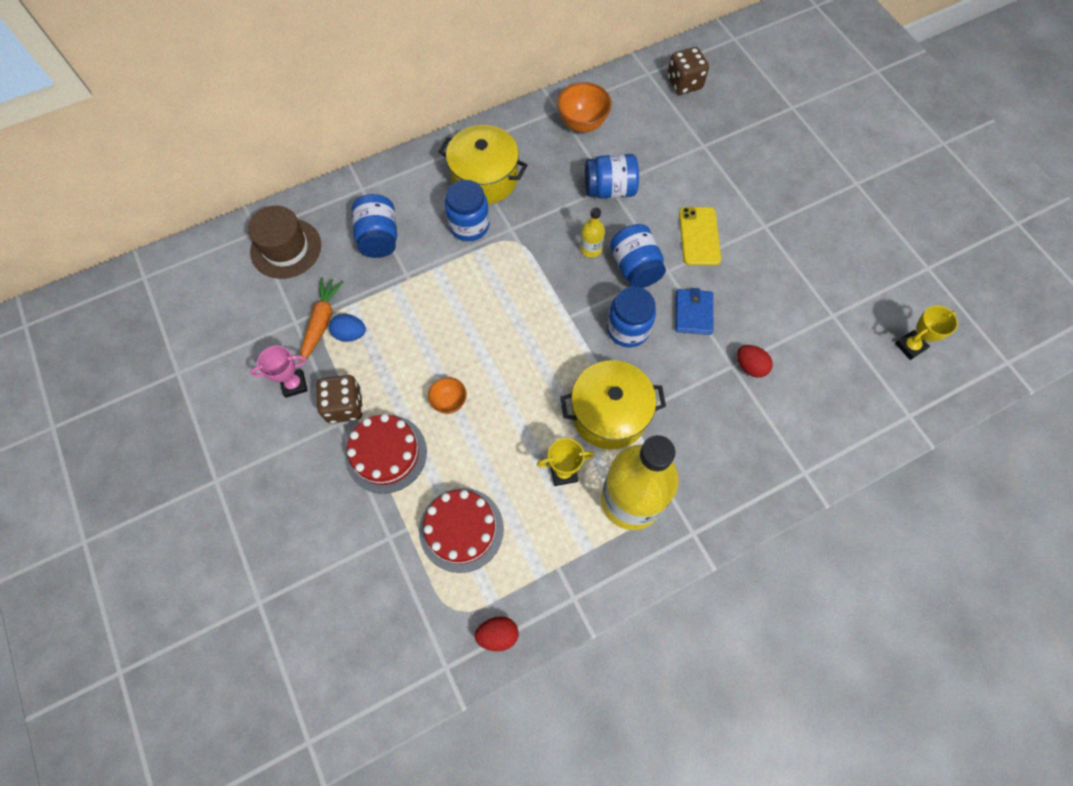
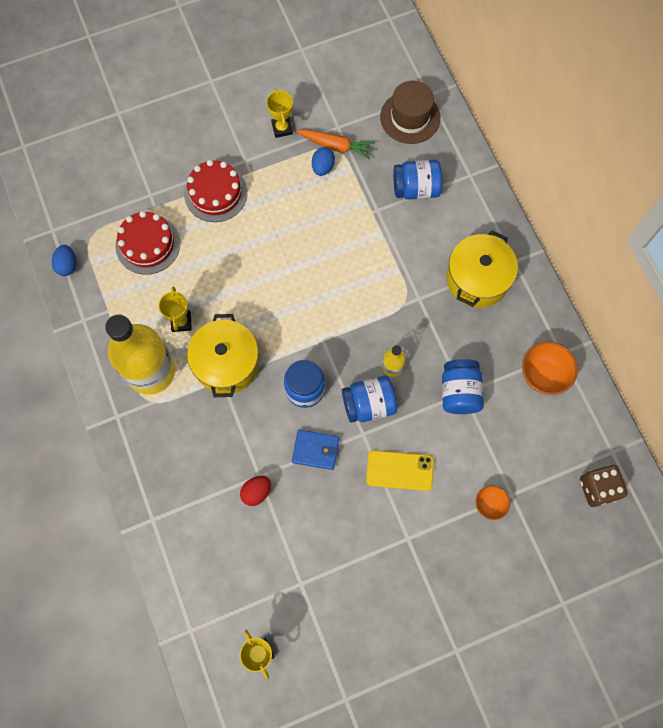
camera: 95 degrees right, 5 degrees up
(294, 384) = (282, 128): pink trophy -> yellow trophy
(344, 406) = (259, 164): brown dice -> none
(449, 402) = (253, 240): orange bowl -> orange bowl (489, 504)
(469, 225) = (424, 263): blue jar -> none
(498, 634) = (67, 265): red egg -> blue egg

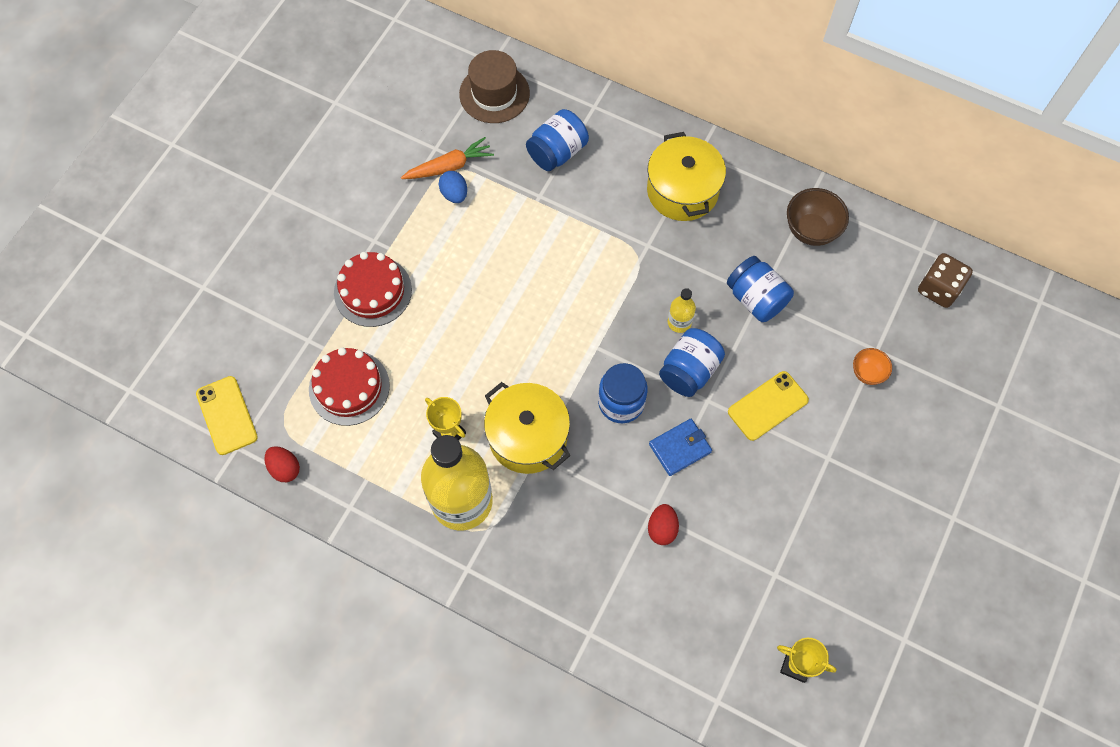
camera: 40 degrees left, 5 degrees down
(63, 205) = (227, 415): none -> yellow phone
(67, 265) = (285, 468): blue egg -> red egg
(282, 128) = (383, 186): yellow trophy -> none
(543, 375) = (811, 230): orange bowl -> brown bowl

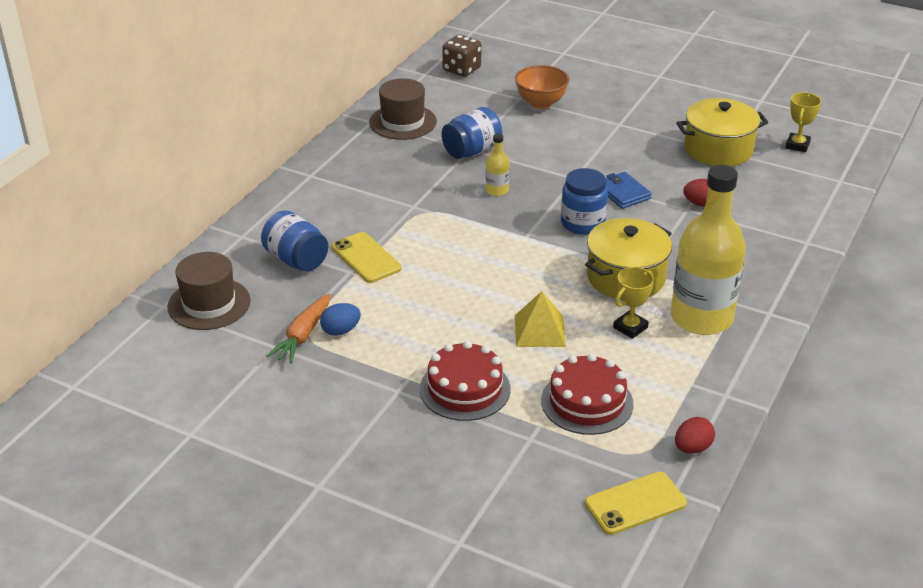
camera: 90 degrees left, 30 degrees down
(448, 353) = (539, 330): none -> yellow pyramid
(449, 166) = (303, 335): orange carrot -> orange carrot turned 135 degrees counterclockwise
(682, 191) = (353, 186): yellow pot -> yellow pot (718, 149)
(689, 371) = (546, 186): blue jar -> none
(768, 406) = (576, 149): yellow phone -> yellow phone (366, 258)
(811, 230) = (402, 122): brown bowl -> brown hat
(867, 373) = (541, 103): orange bowl -> orange bowl, size x1.66

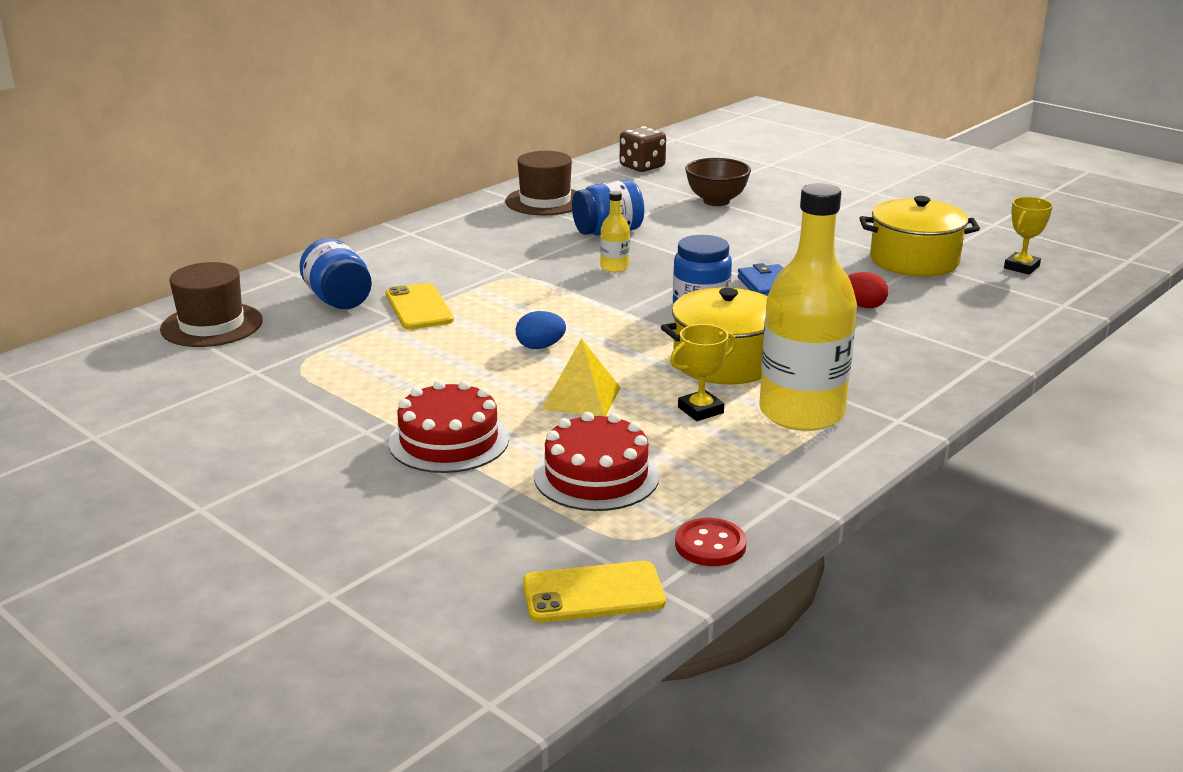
camera: 15 degrees right, 10 degrees down
(303, 335) = (294, 365): orange carrot -> none
(341, 331) = (340, 367): blue egg -> blue egg (540, 347)
(541, 103) = (716, 201): orange bowl -> brown bowl
(692, 448) = (710, 545): red egg -> red button

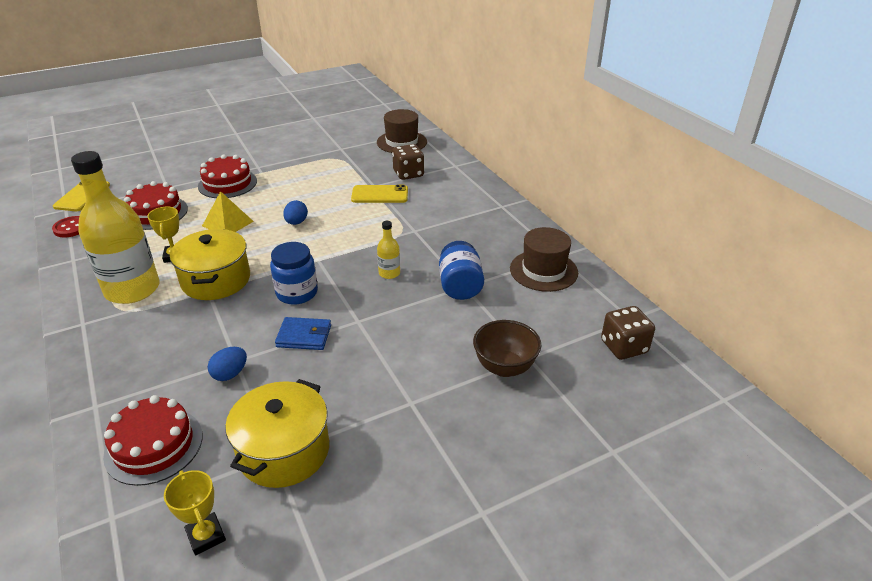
camera: 110 degrees right, 10 degrees up
(338, 300) = (408, 174): blue jar -> brown dice
(863, 306) = (230, 374): red egg -> blue egg
(984, 312) = (154, 445): none -> red cake

